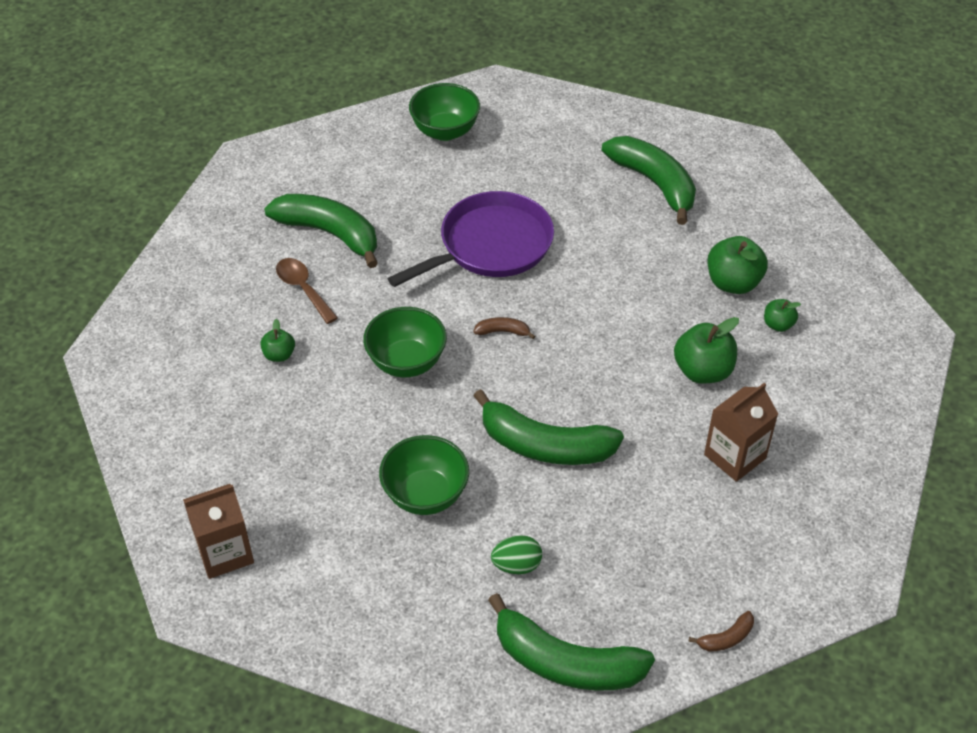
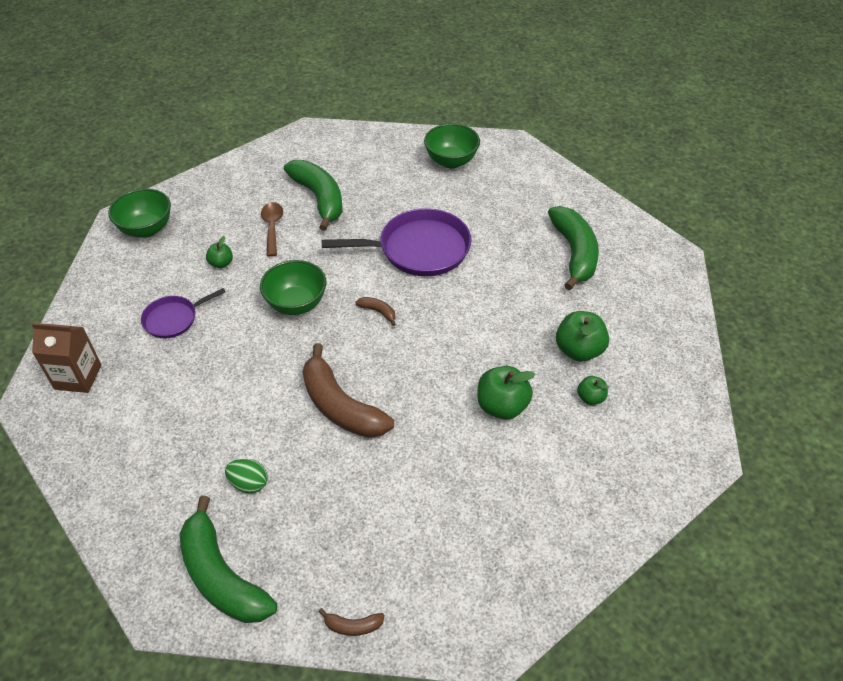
camera: 30 degrees right, 0 degrees up
(279, 440) = (173, 319): none -> purple pan
(425, 495) = (231, 401): green bowl -> green bowl (146, 229)
(545, 446) = (340, 406): green banana -> brown banana
(735, 456) = (475, 484): brown carton -> none

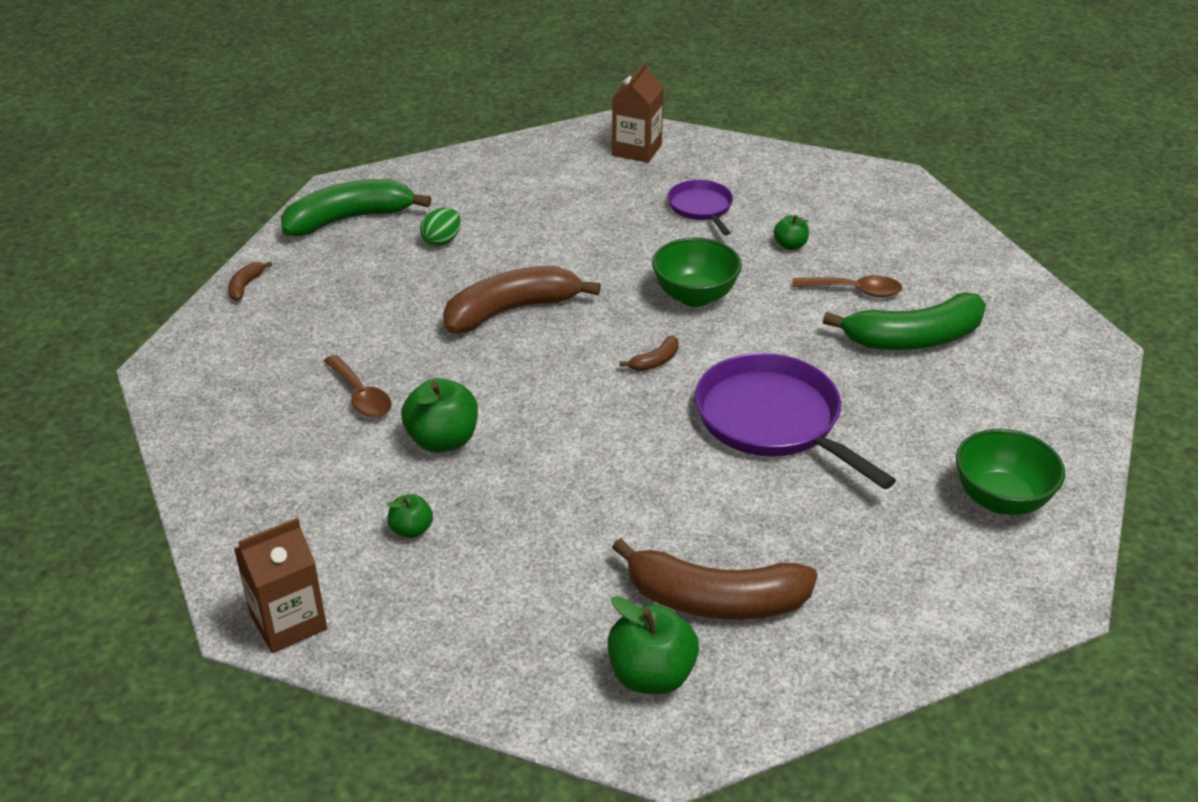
camera: 105 degrees right, 10 degrees down
(146, 229) = (872, 195): green bowl -> none
(419, 249) = (773, 420): purple pan -> purple pan turned 135 degrees clockwise
(474, 473) = (360, 395): none -> brown spoon
(574, 253) = (715, 600): green banana -> brown banana
(579, 350) = (501, 543): green apple -> green apple (651, 675)
(695, 436) = (288, 622): none -> brown carton

